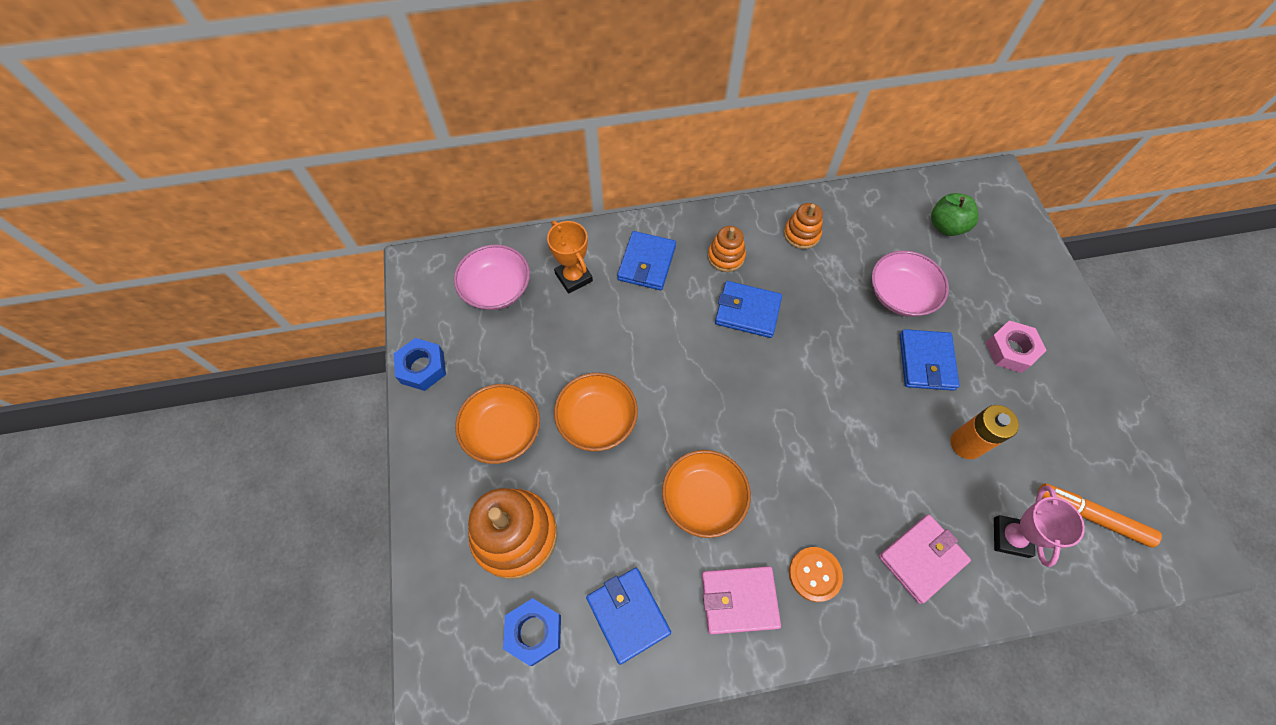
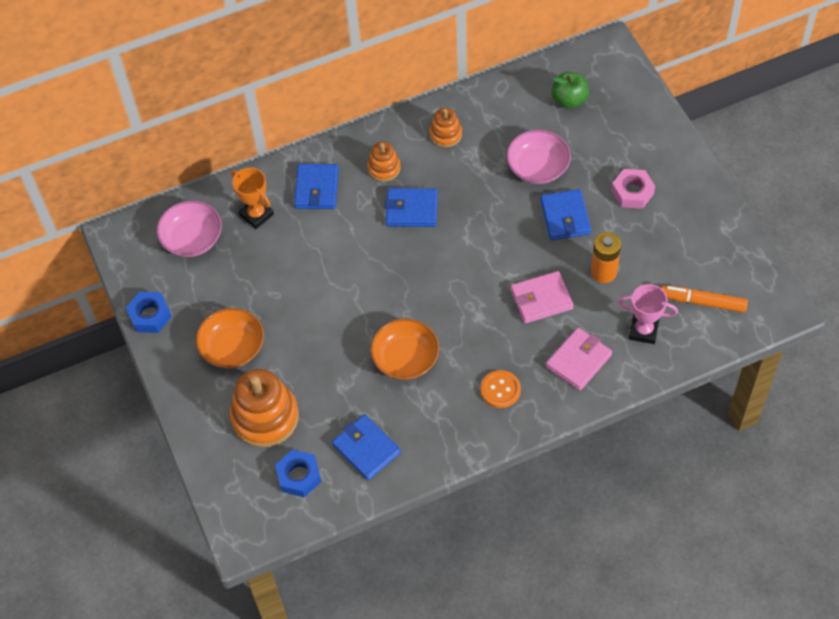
camera: 10 degrees left, 5 degrees down
(597, 419) = (307, 321): orange bowl -> none
(739, 600) = (447, 420): pink wallet -> pink wallet (541, 299)
(1010, 537) = (643, 331): pink trophy -> pink trophy turned 75 degrees counterclockwise

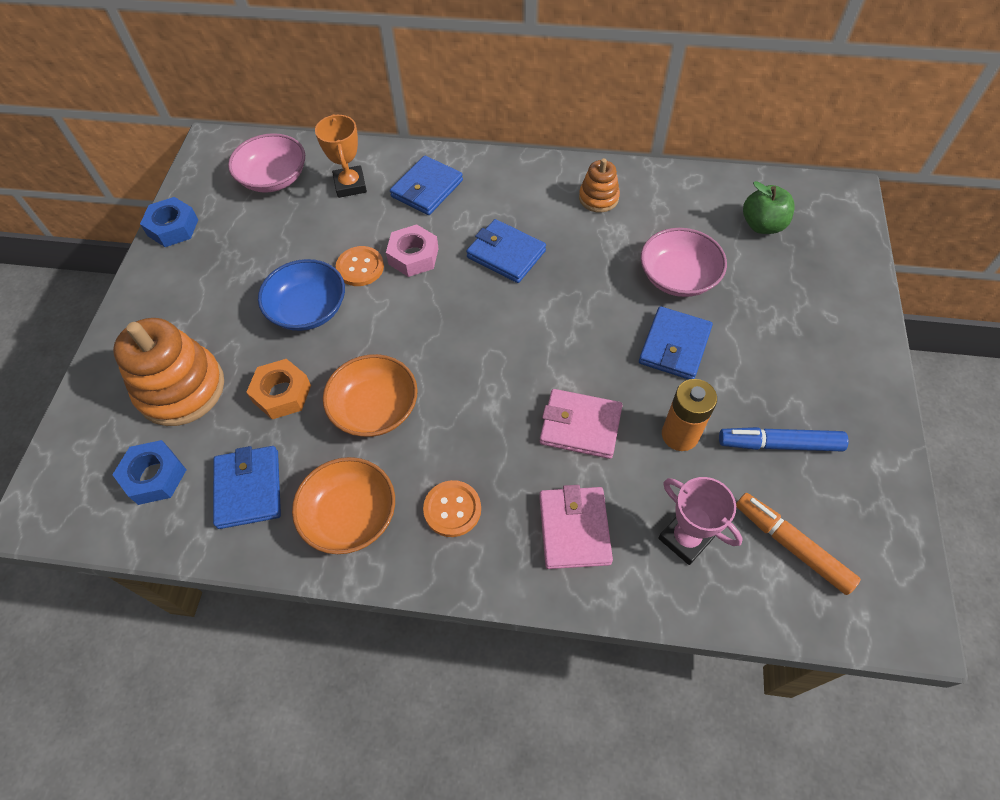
camera: 30 degrees right, 0 degrees up
(232, 347) = (216, 298): orange bowl -> orange bowl (350, 515)
(305, 320) = (308, 309): none -> blue bowl
(317, 272) = (360, 267): none -> orange button
(336, 383) = (282, 394): none -> orange nut
(384, 168) = (509, 201): orange stacking toy -> none
(578, 361) = (574, 529): pink wallet -> pink wallet turned 75 degrees counterclockwise
(632, 192) = (777, 359): pink nut -> pink nut (413, 256)
(664, 246) = (779, 444): none -> blue marker

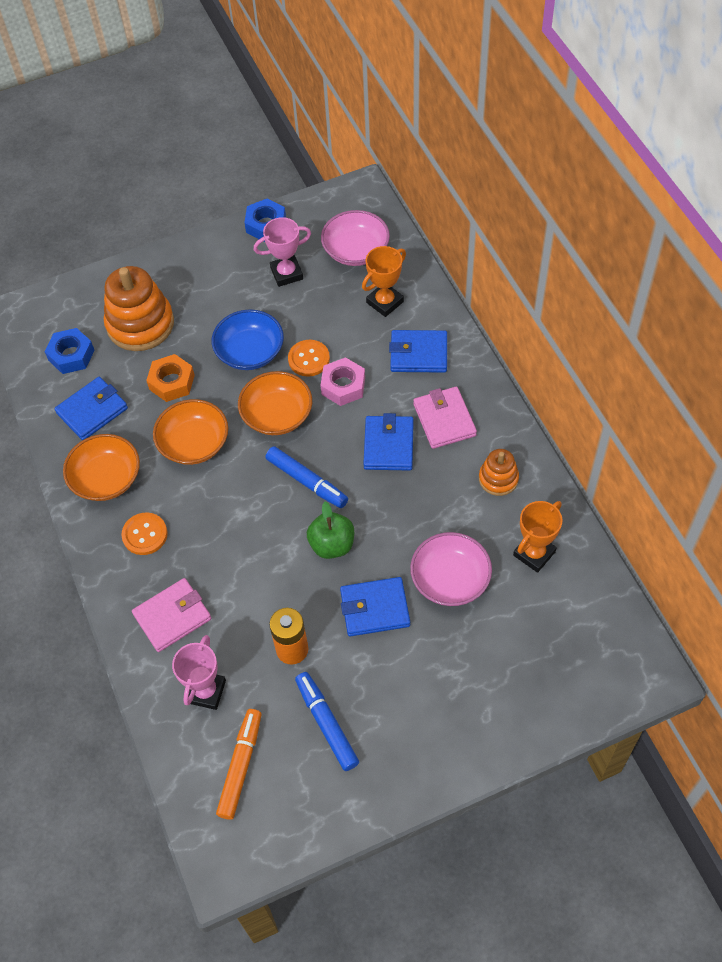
camera: 60 degrees right, 0 degrees up
(246, 238) = (286, 273): none -> pink trophy
(401, 322) = (277, 415): none -> orange bowl
(497, 333) = (307, 481): none -> blue marker
(580, 426) = (259, 579): pink wallet -> pink wallet (444, 420)
(688, 210) = (534, 553): none -> orange trophy
(762, 225) = (558, 619): green apple -> green apple (332, 545)

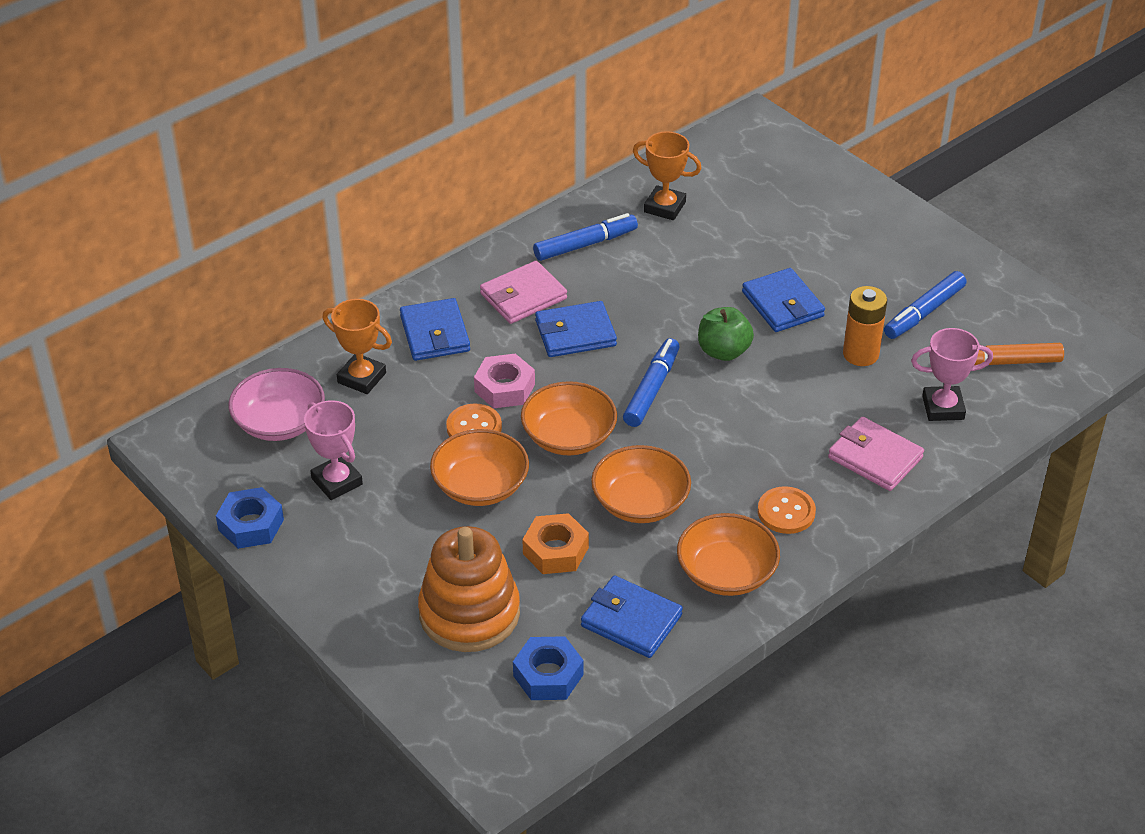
camera: 110 degrees left, 15 degrees down
(250, 352) = (480, 485): blue bowl -> orange bowl
(450, 579) = (722, 258): pink bowl -> none
(498, 479) = (585, 244): orange stacking toy -> blue marker

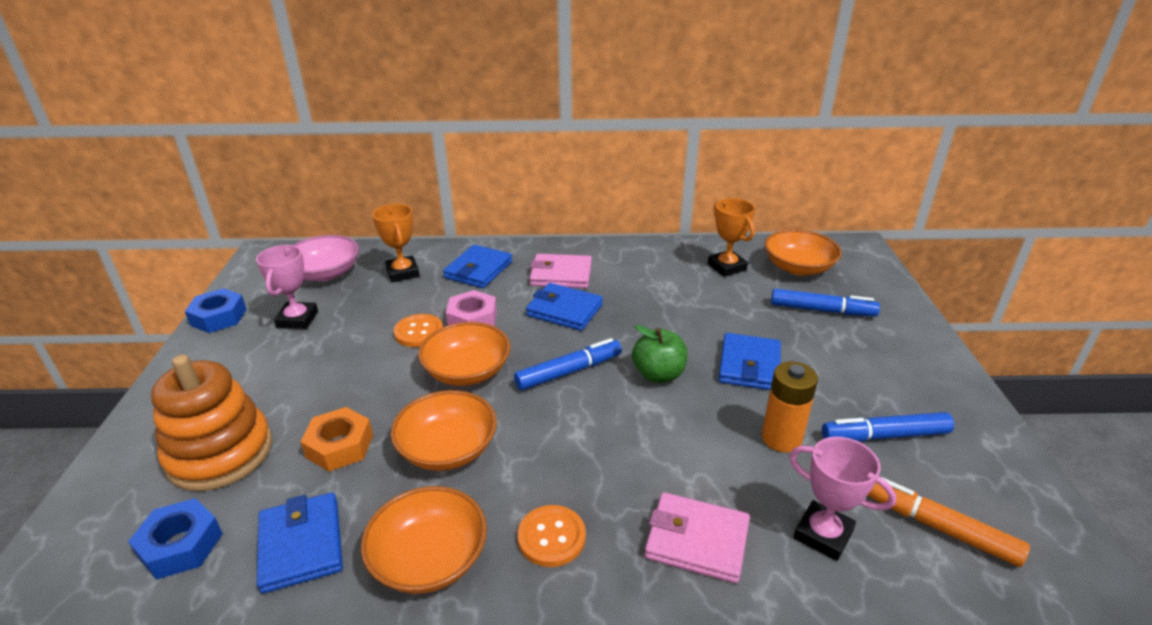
camera: 40 degrees right, 10 degrees down
(480, 485) = (366, 370): orange bowl -> orange bowl (798, 267)
(585, 244) = (642, 264): blue marker -> blue marker (822, 310)
(875, 458) = (696, 540): pink wallet -> pink wallet turned 60 degrees counterclockwise

